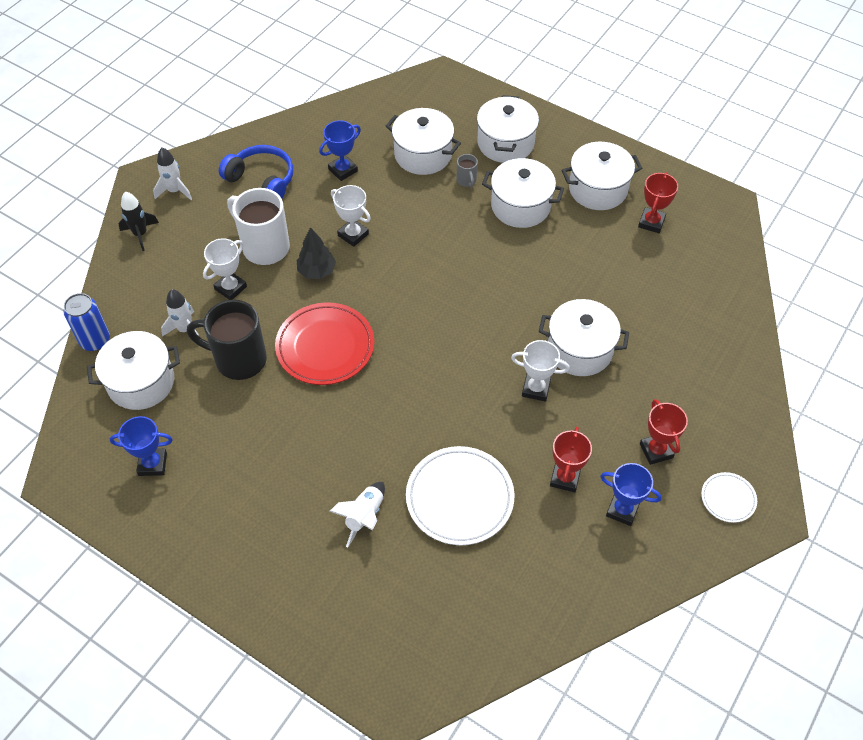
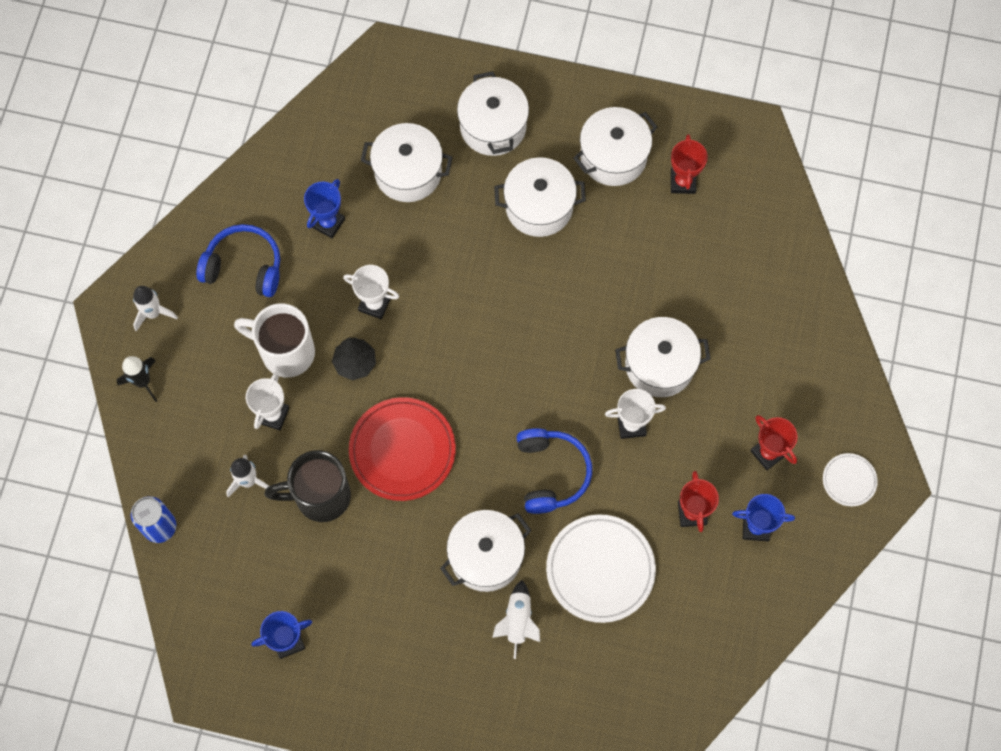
camera: 20 degrees left, 15 degrees up
(141, 382) = (232, 557): white pot -> white pot (486, 556)
(447, 404) = (551, 473): none -> blue headphones
(466, 181) = (469, 192): grey mug -> none

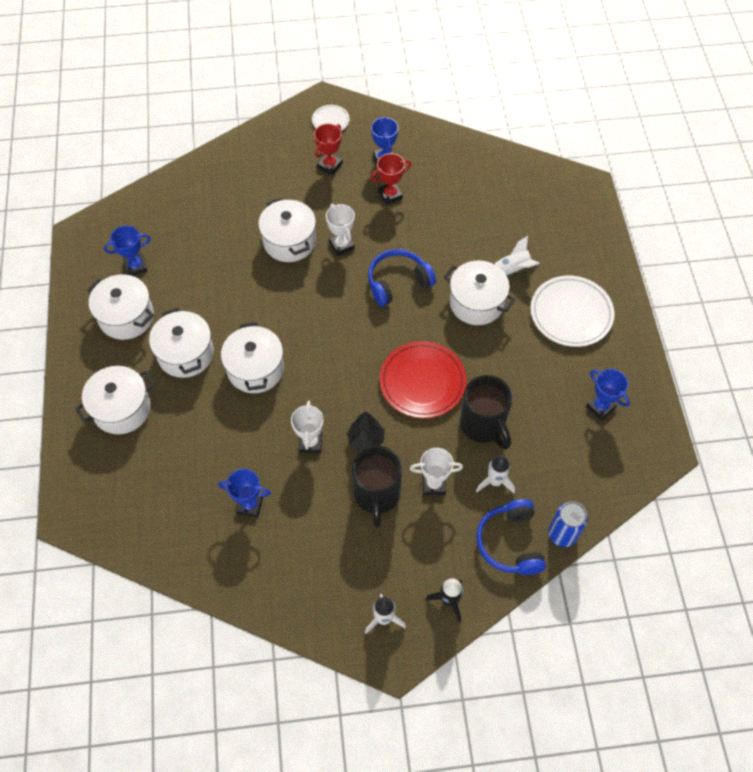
camera: 110 degrees left, 10 degrees down
(244, 267) = (313, 558): blue headphones -> blue headphones (510, 542)
(285, 352) = (377, 495): white mug -> black mug
(408, 172) = (183, 459): white pot -> white pot (255, 369)
(600, 569) = (453, 234): white plate -> white plate (571, 313)
(682, 182) = (136, 266): red trophy -> blue trophy

